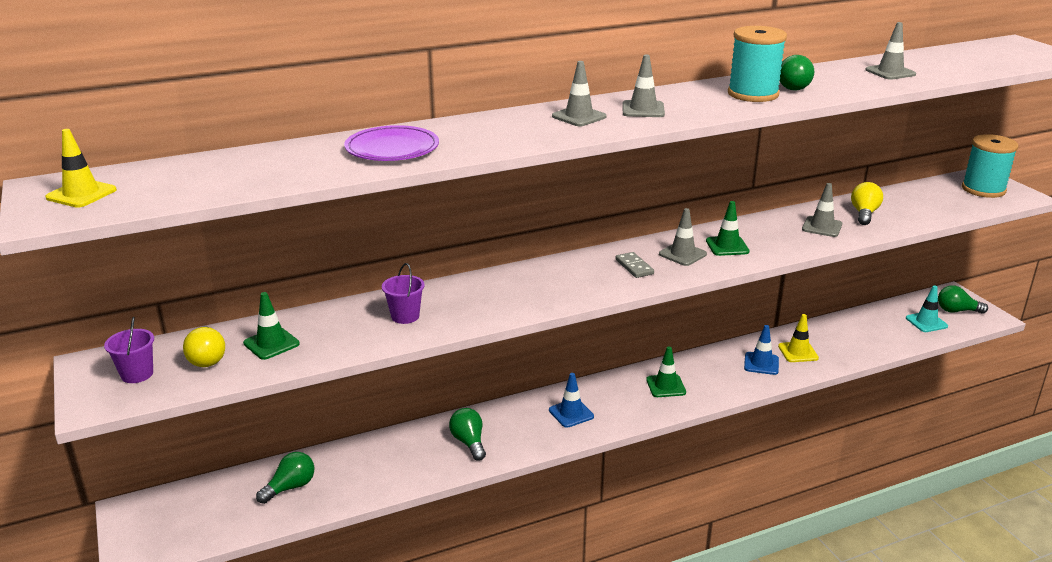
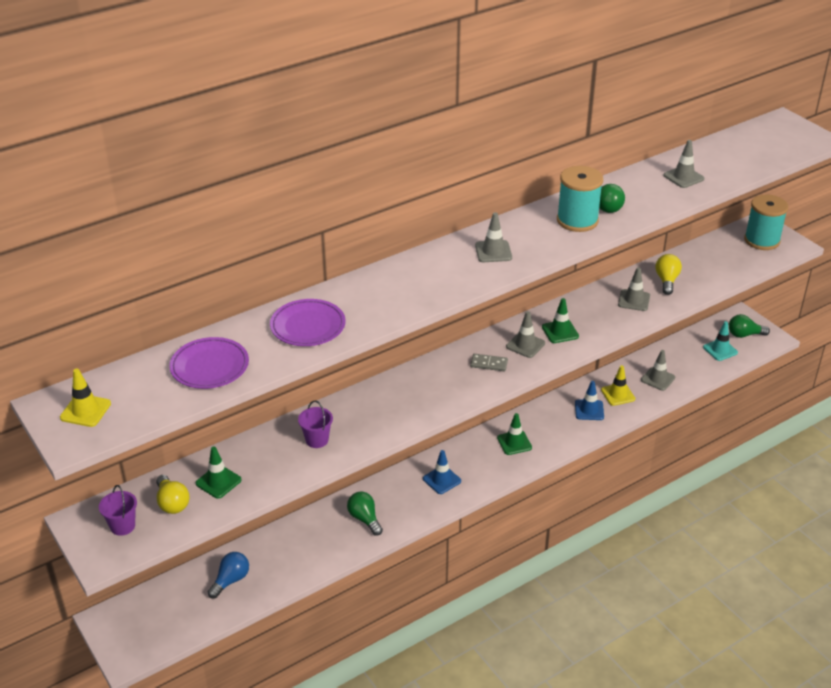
camera: 10 degrees left, 10 degrees up
(255, 171) = (209, 366): none -> purple plate
(290, 487) = (231, 580): green light bulb -> blue light bulb
(579, 117) = (444, 267): grey traffic cone -> grey traffic cone (658, 379)
(634, 267) = (489, 364): grey domino -> grey domino turned 45 degrees counterclockwise

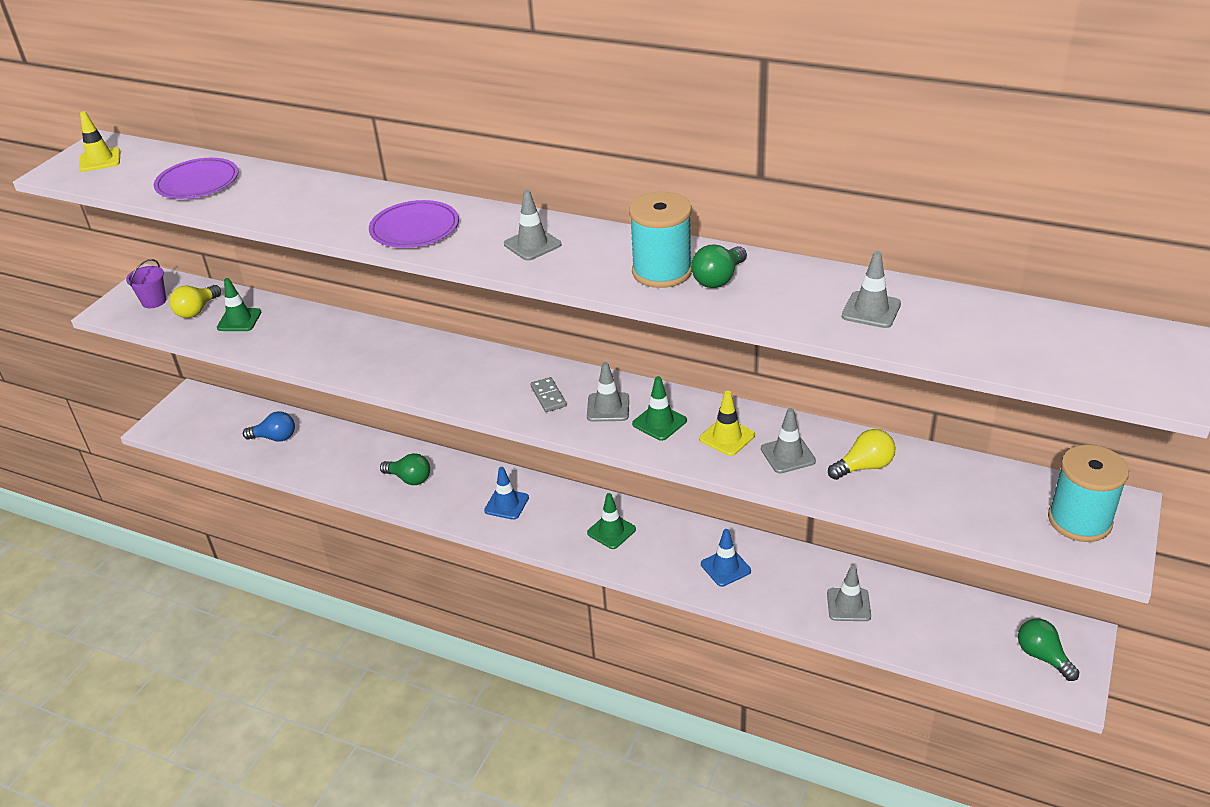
camera: 60 degrees right, 0 degrees up
(308, 326) = (297, 201): purple plate -> purple plate (414, 229)
(317, 440) = (335, 345): purple bucket -> none
(364, 519) = (409, 479): green light bulb -> green light bulb turned 90 degrees clockwise
(618, 394) = (779, 580): yellow traffic cone -> yellow traffic cone (727, 437)
(720, 350) = (978, 643): turquoise traffic cone -> none

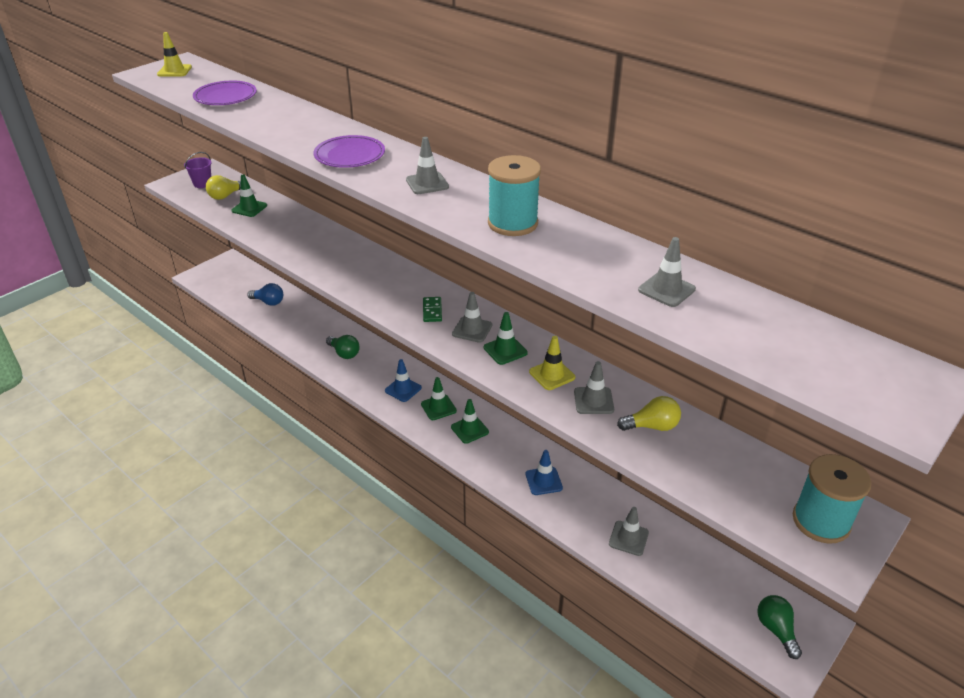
camera: 15 degrees right, 0 degrees up
(548, 396) = (432, 311): grey domino -> green domino
(561, 515) = (438, 407): none -> green traffic cone
(718, 279) = (554, 238): green light bulb -> none

